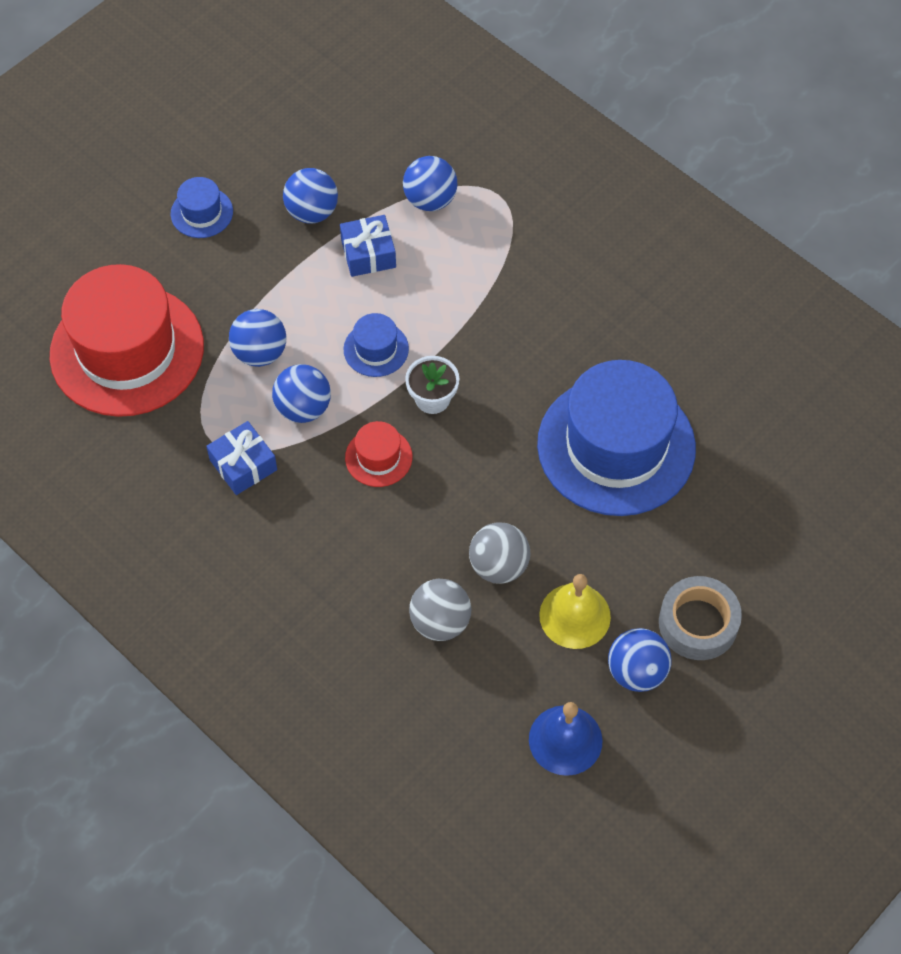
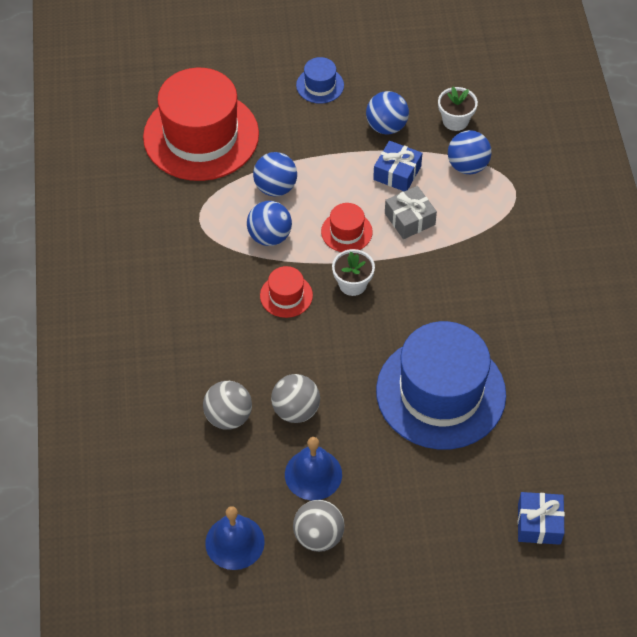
camera: 40 degrees right, 5 degrees down
(243, 465) = (203, 245): blue gift -> blue gift (539, 523)
(375, 160) = (455, 121): none -> white flower pot
(376, 349) = (346, 232): blue hat -> red hat
(425, 293) = (409, 219): none -> grey gift
(575, 616) = (313, 474): yellow bell -> blue bell
(636, 671) = (318, 536): blue ball -> grey ball
(698, 623) = (386, 537): grey tape -> none

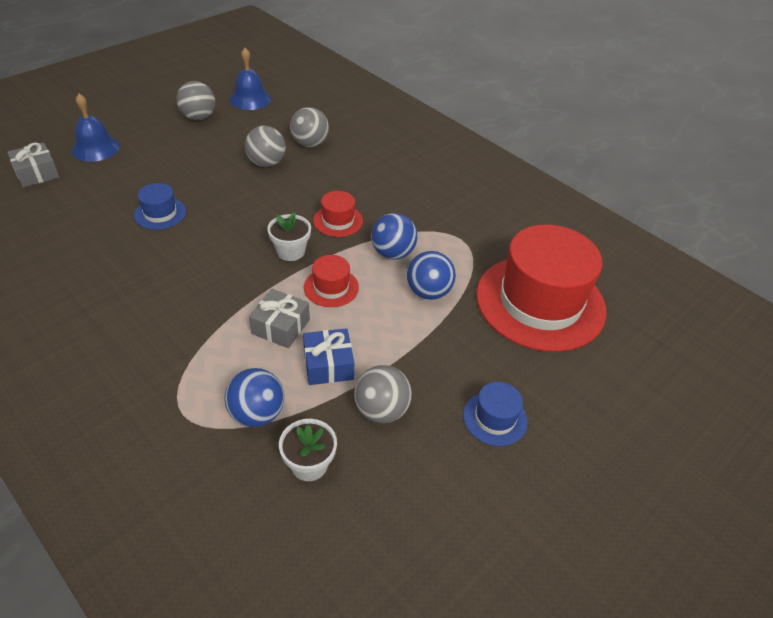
camera: 140 degrees right, 10 degrees down
(313, 474) = (226, 140): blue bell -> blue bell (95, 148)
(386, 126) = (381, 410): blue ball -> grey ball
(440, 392) = (160, 213): blue hat -> blue hat, size x0.42
(539, 523) = (37, 173): blue gift -> grey gift

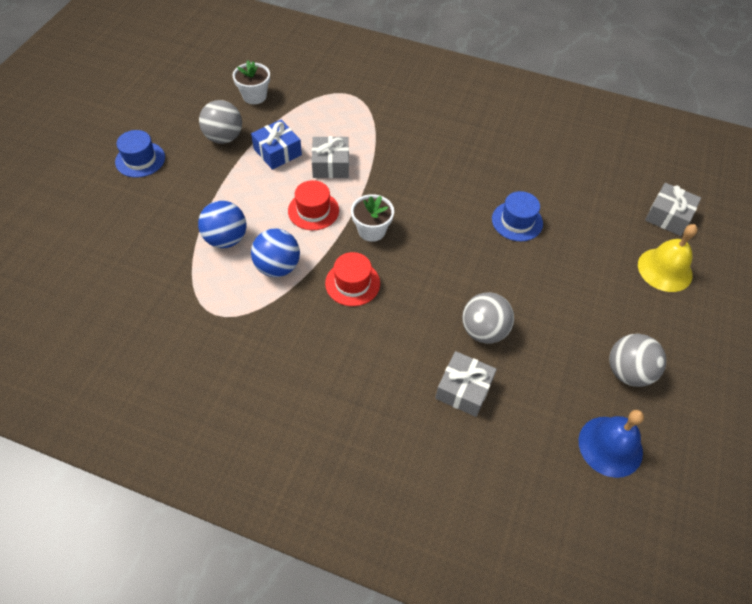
camera: 155 degrees right, 10 degrees up
(95, 148) = (665, 269): blue bell -> yellow bell
(257, 414) = (305, 109): blue ball -> none
(310, 144) = (463, 389): grey ball -> grey gift
(540, 302) = (116, 269): red hat -> none

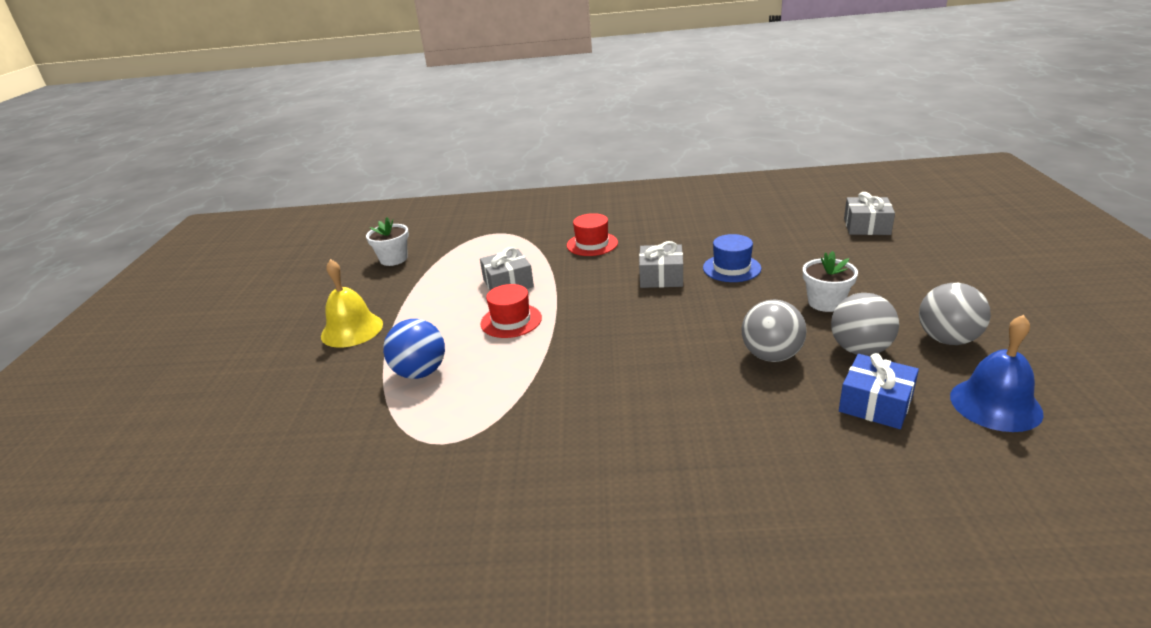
camera: 15 degrees left, 25 degrees down
(140, 159) = (280, 339): blue hat -> none
(224, 137) = (374, 296): grey ball -> grey ball (860, 349)
(277, 152) = (442, 290): blue gift -> blue gift (875, 404)
(277, 267) = (498, 377): blue ball -> none
(352, 283) = (595, 363): red hat -> red hat (592, 244)
(371, 230) = (587, 317): white flower pot -> white flower pot (825, 302)
(463, 389) = (793, 411): grey gift -> grey gift (661, 277)
(665, 269) = (901, 259): yellow bell -> yellow bell (352, 330)

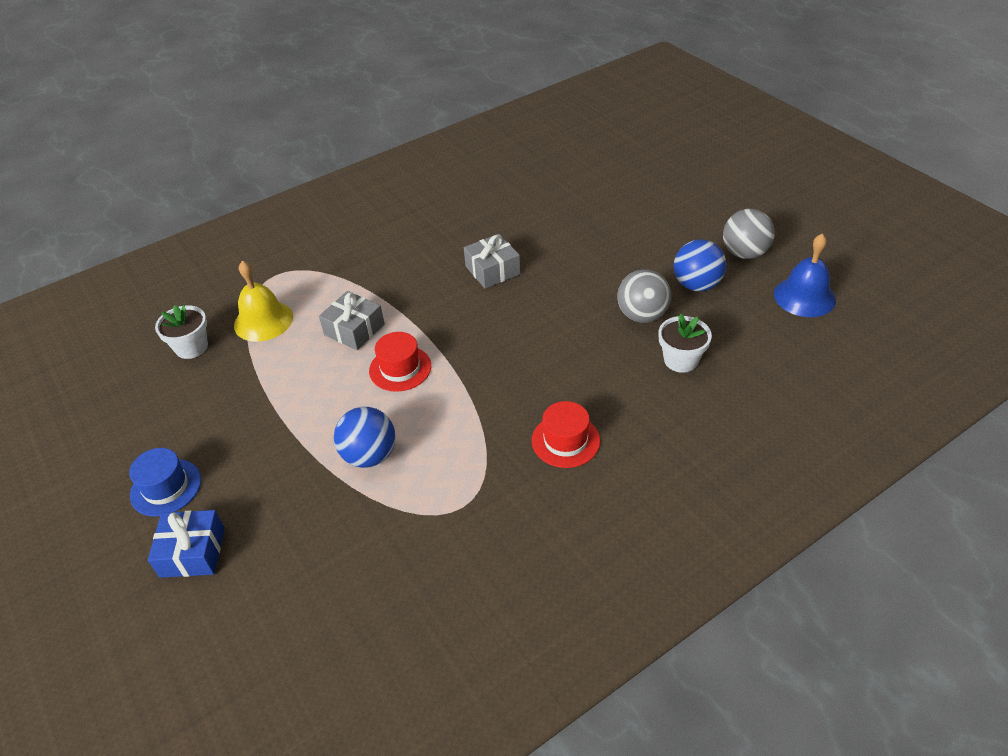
camera: 35 degrees left, 15 degrees up
(352, 330) = (244, 444): yellow bell -> yellow bell (263, 321)
(592, 244) = (394, 255): red hat -> red hat (565, 440)
(731, 268) = (544, 240): blue hat -> blue hat (166, 487)
(825, 302) = (642, 250): white flower pot -> white flower pot (681, 360)
(860, 349) = (696, 285): grey ball -> blue ball
(866, 226) = (616, 158): grey gift -> none
(875, 404) = (738, 327): blue gift -> blue gift (192, 552)

